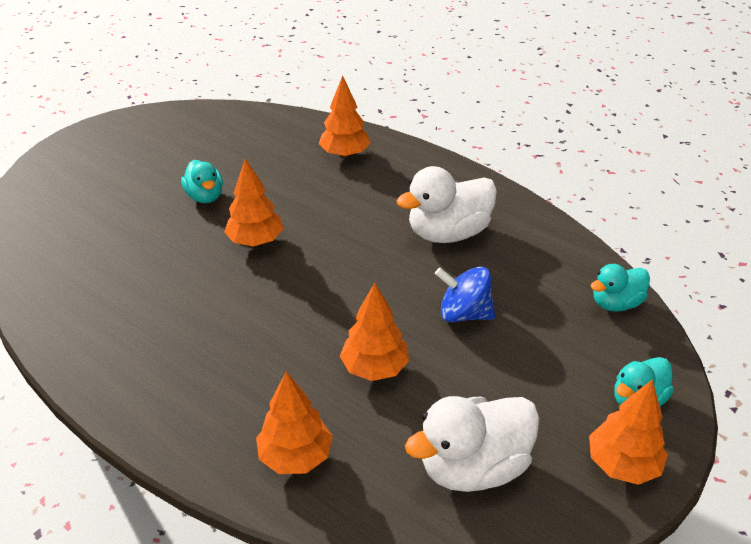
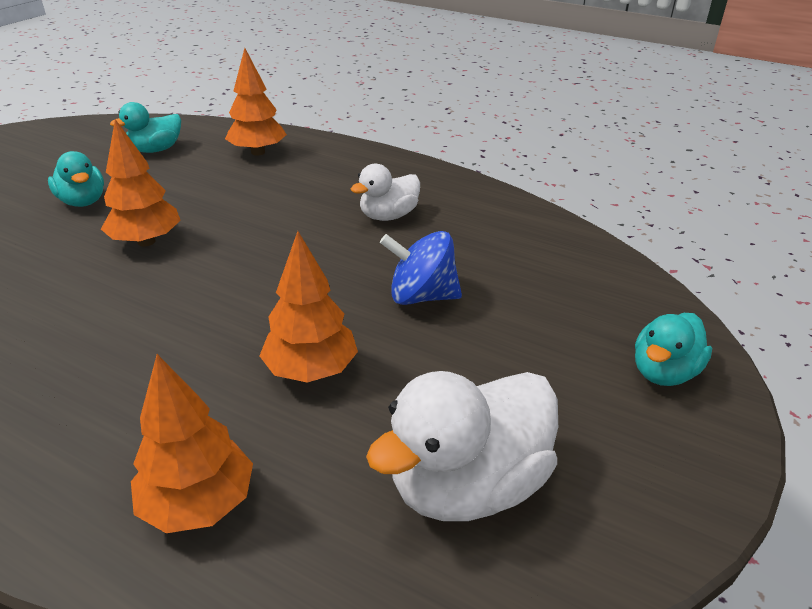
camera: 10 degrees left, 5 degrees down
(448, 233) = (388, 216): white duck -> white duck, size x0.60
(616, 303) = (603, 269): turquoise duck -> turquoise duck (155, 150)
(622, 464) = (671, 456): orange tree -> none

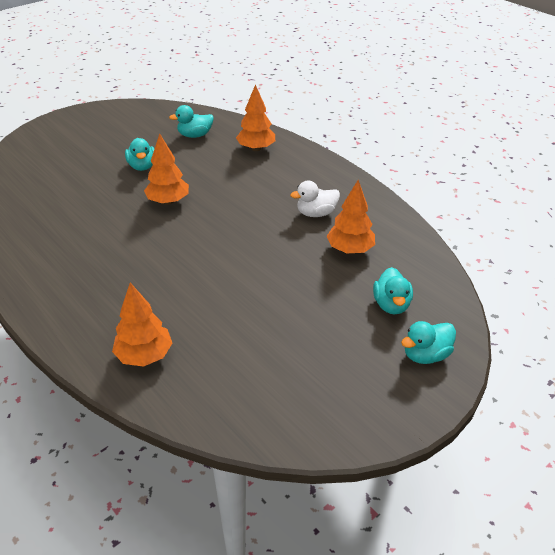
camera: 20 degrees right, 5 degrees up
(311, 370) = (225, 302): orange tree -> orange tree (349, 249)
(421, 296) = (308, 272): blue spinning top -> none
(467, 485) = (276, 384): white duck -> none
(568, 313) = (391, 305): none -> turquoise duck

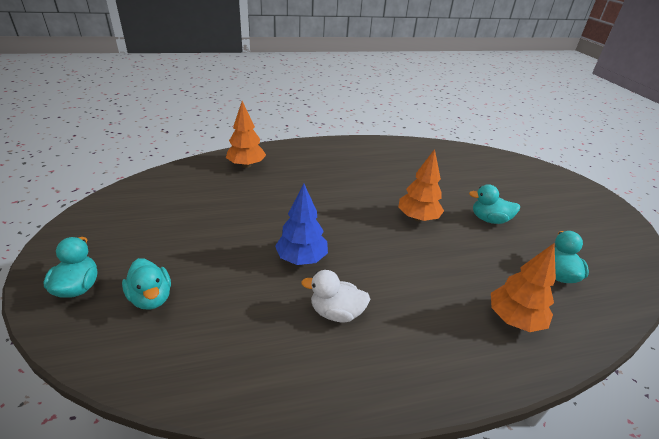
camera: 115 degrees right, 5 degrees down
(278, 246) = (301, 258): none -> blue tree
(316, 213) = (336, 312): white duck -> white duck turned 90 degrees counterclockwise
(349, 249) = (253, 309): orange tree -> none
(391, 305) = (151, 298): turquoise duck -> turquoise duck turned 150 degrees counterclockwise

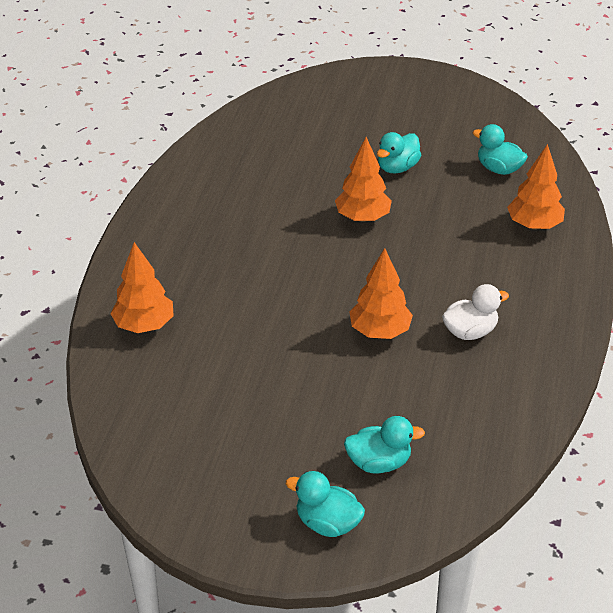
camera: 60 degrees left, 5 degrees up
(301, 258) = (379, 331): blue tree -> orange tree
(336, 312) = (470, 332): white duck -> white duck turned 150 degrees counterclockwise

